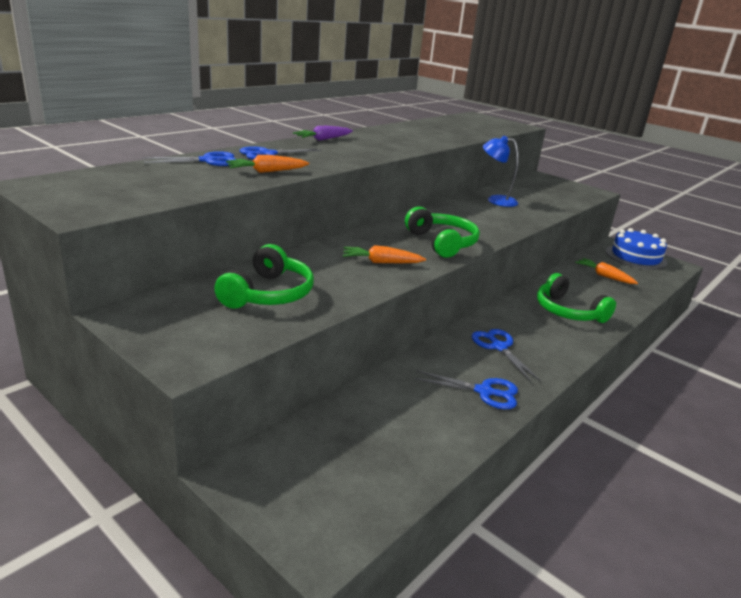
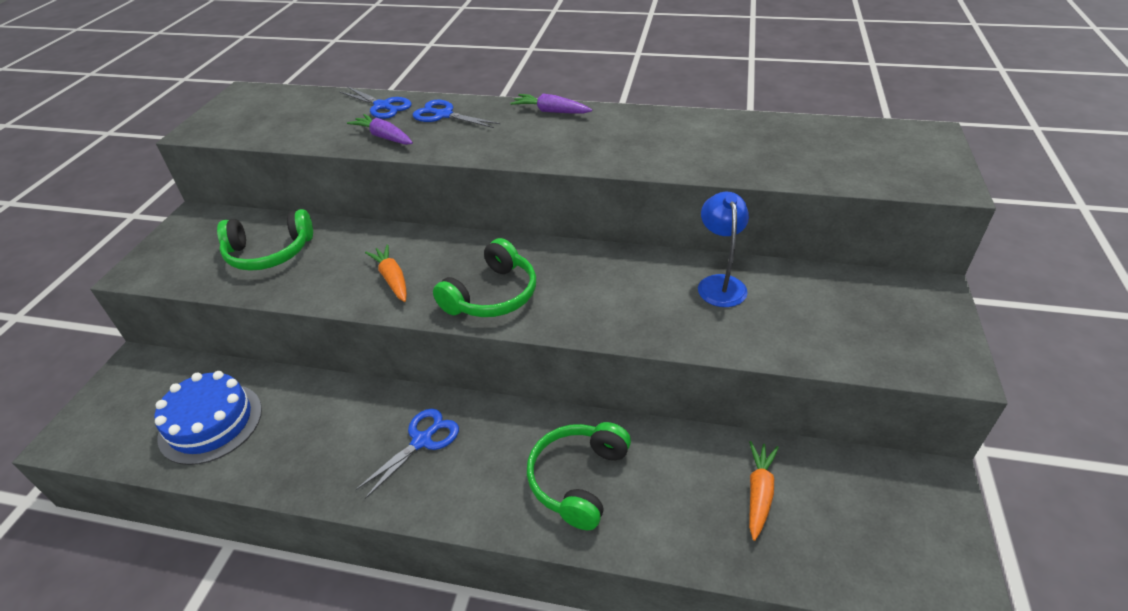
camera: 65 degrees right, 15 degrees up
(266, 171) = (384, 137): orange carrot -> purple carrot
(484, 392) = (317, 459): blue scissors -> none
(636, 257) = (913, 520): blue cake -> blue cake (210, 423)

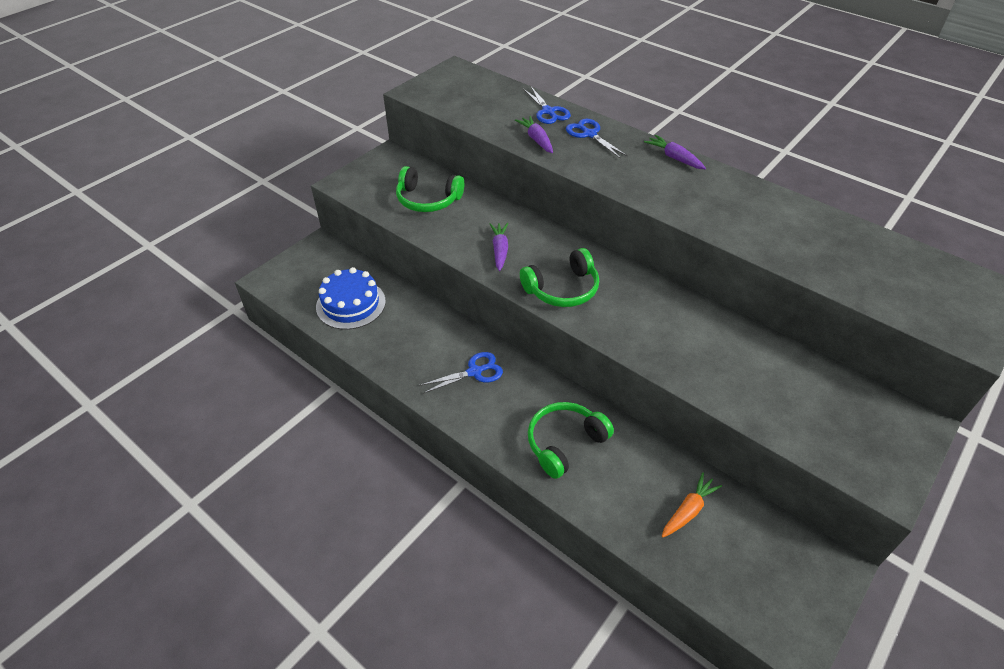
camera: 25 degrees right, 5 degrees up
(392, 279) = (500, 250): orange carrot -> purple carrot
(719, 283) = (739, 346): blue lamp -> none

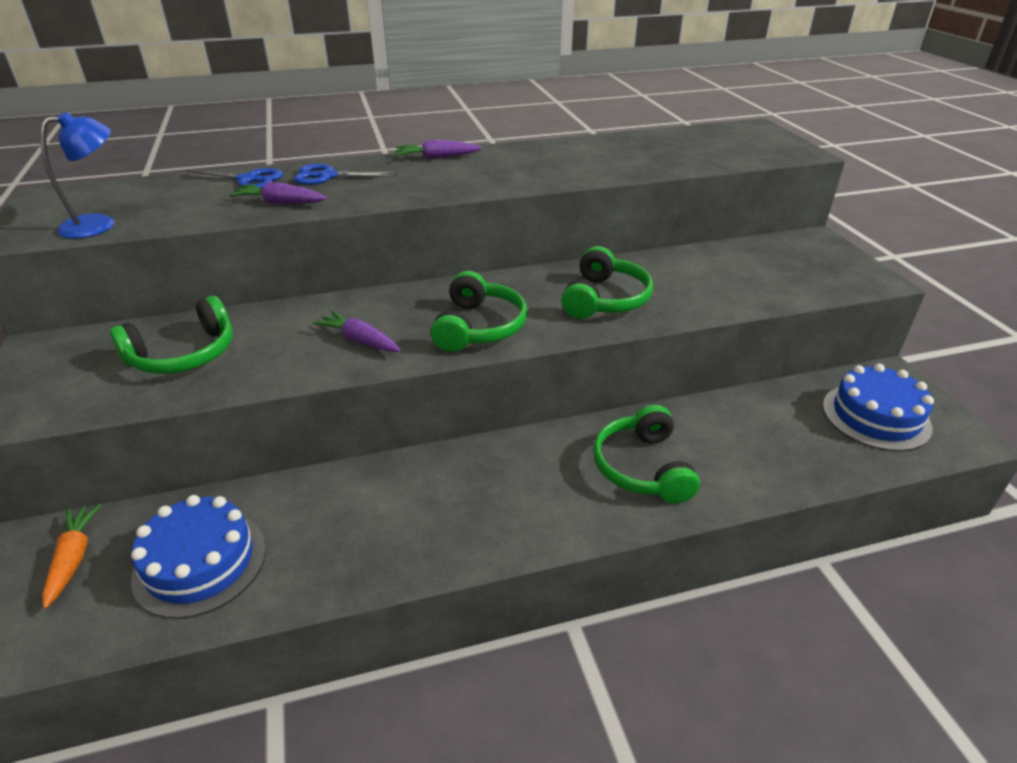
camera: 55 degrees left, 10 degrees down
(448, 103) = (99, 224): none -> blue lamp
(474, 372) = (469, 490): blue scissors -> none
(659, 330) = (604, 299): none -> green headphones
(688, 510) = (787, 425): orange carrot -> orange carrot (74, 558)
(759, 568) = (876, 416): none -> blue cake

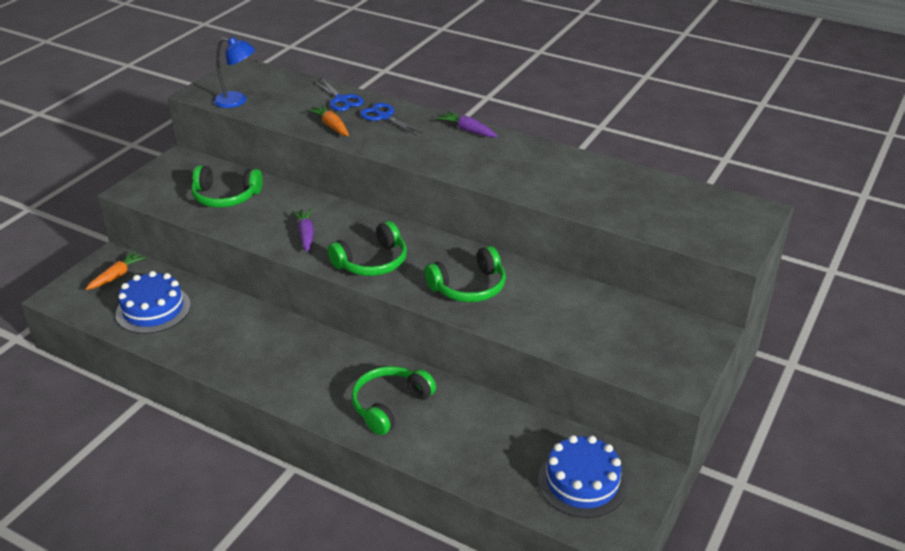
camera: 45 degrees right, 0 degrees up
(280, 203) = (331, 126): purple carrot -> orange carrot

